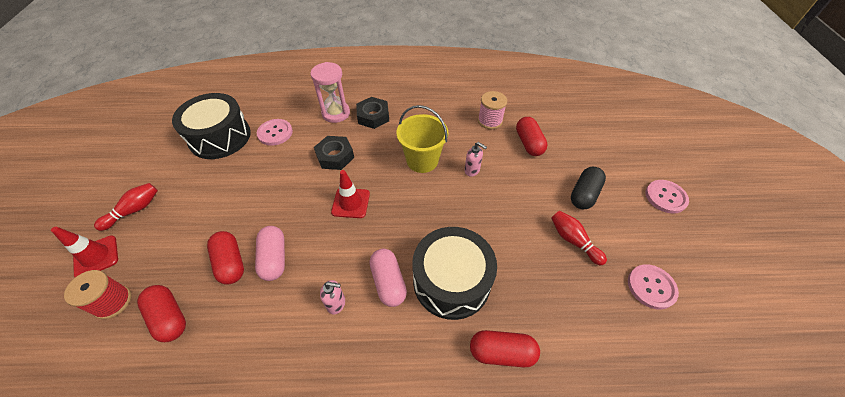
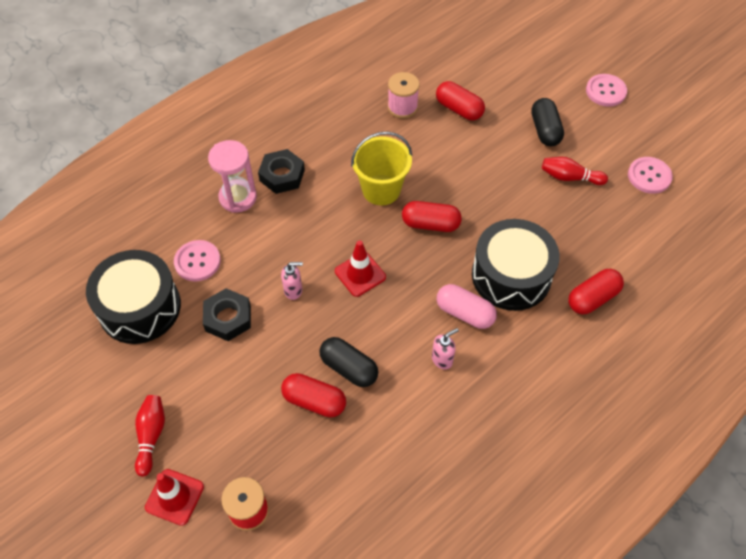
camera: 40 degrees left, 5 degrees up
(169, 317) = (317, 477): red capsule -> red capsule (430, 224)
(274, 258) = (349, 368): pink capsule -> black capsule
(335, 156) = (292, 242): black nut -> black nut (228, 318)
(472, 170) = (435, 169): pink soap dispenser -> pink soap dispenser (293, 290)

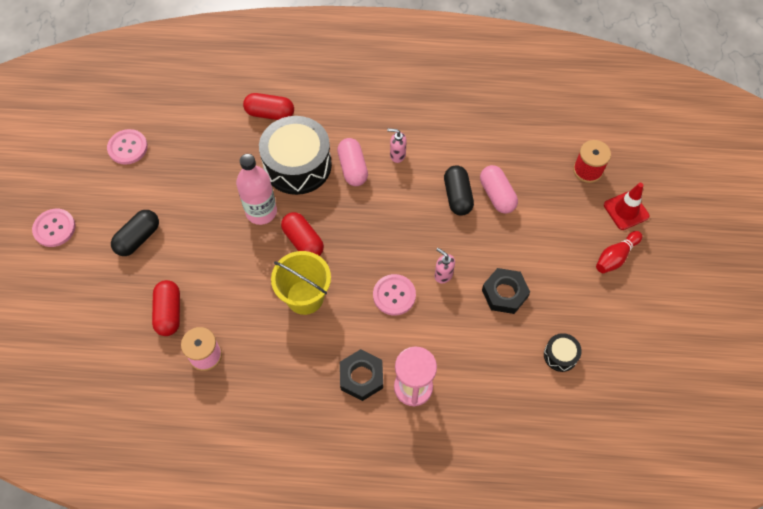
camera: 135 degrees left, 5 degrees up
(139, 307) = (560, 355): black drum -> black drum, size x0.44
(197, 261) = (490, 357): pink button -> pink button (394, 295)
(314, 401) = (497, 195): red capsule -> pink capsule
(360, 274) = (388, 248): red traffic cone -> none
(489, 217) = (261, 212): none -> pink bottle
(569, 177) = (174, 191): red bowling pin -> none

